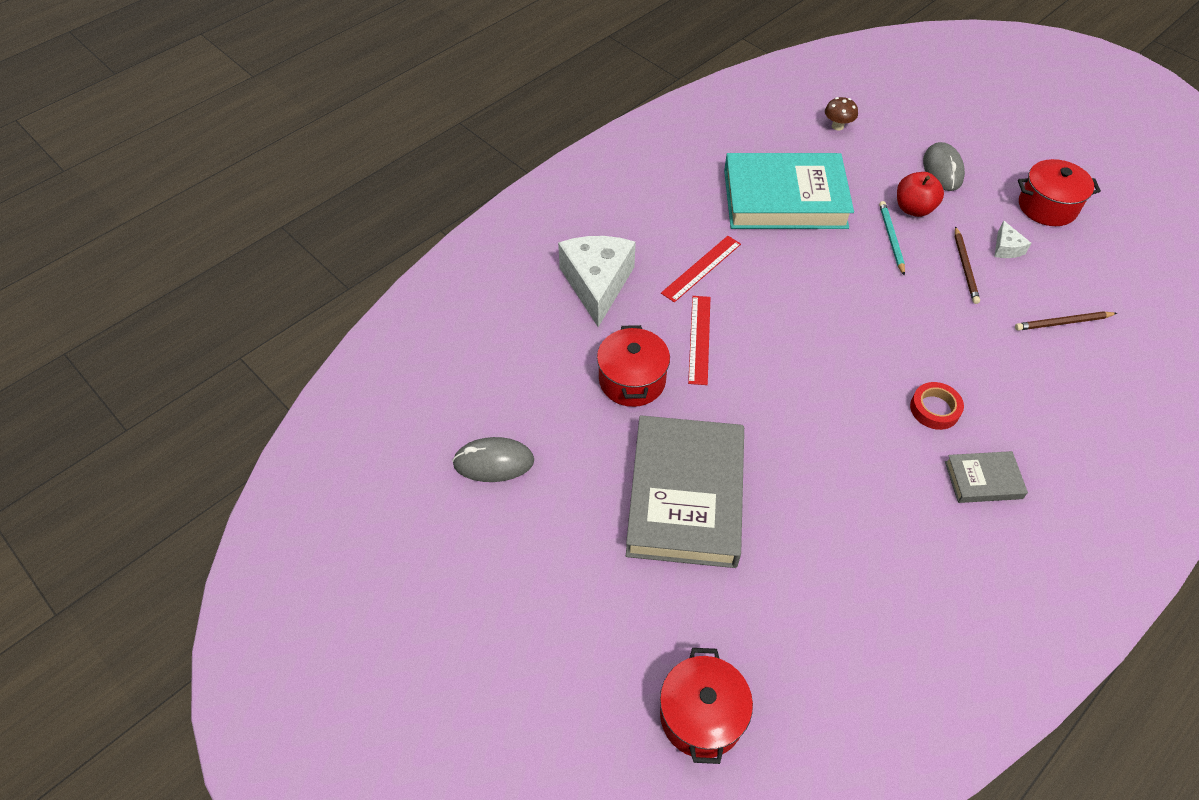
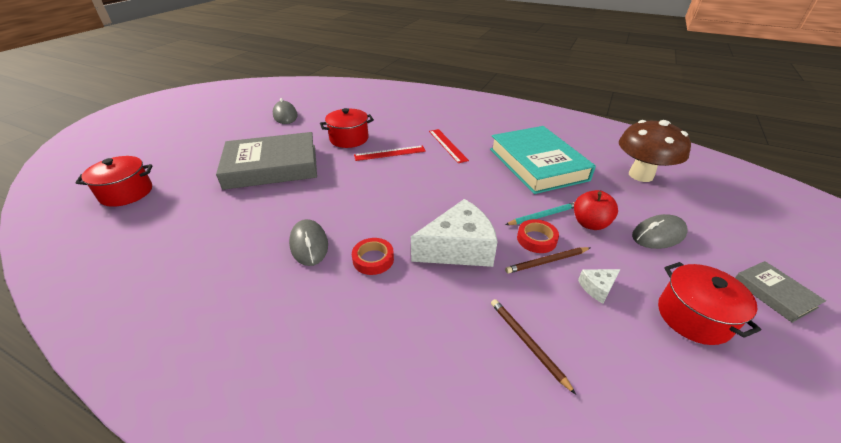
camera: 70 degrees right, 15 degrees down
(597, 284) = (412, 119): white cheese -> white cheese (458, 248)
(701, 268) = (447, 145): red ruler -> red ruler turned 45 degrees clockwise
(837, 126) = (640, 175): brown mushroom -> brown mushroom, size x2.27
(895, 468) = (309, 245): none -> grey mouse
(930, 260) = (536, 239): none -> red tape
(983, 480) = (307, 296): grey book -> grey book (774, 293)

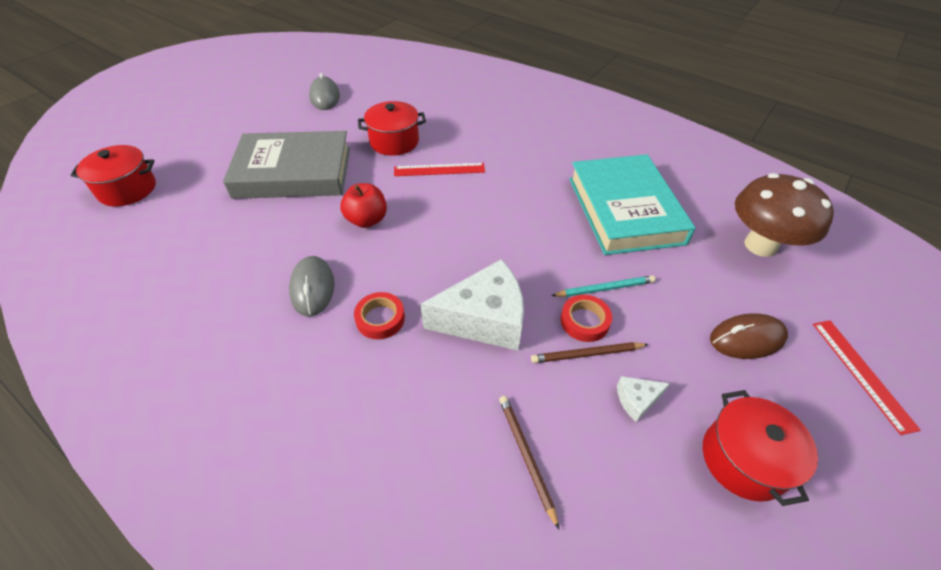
camera: 10 degrees right, 10 degrees up
(447, 145) = (515, 166): red ruler -> red ruler (861, 373)
(590, 223) = (662, 309): red apple -> red apple (367, 220)
(658, 235) = (747, 339): grey mouse -> brown mouse
(774, 293) = (867, 446): grey book -> none

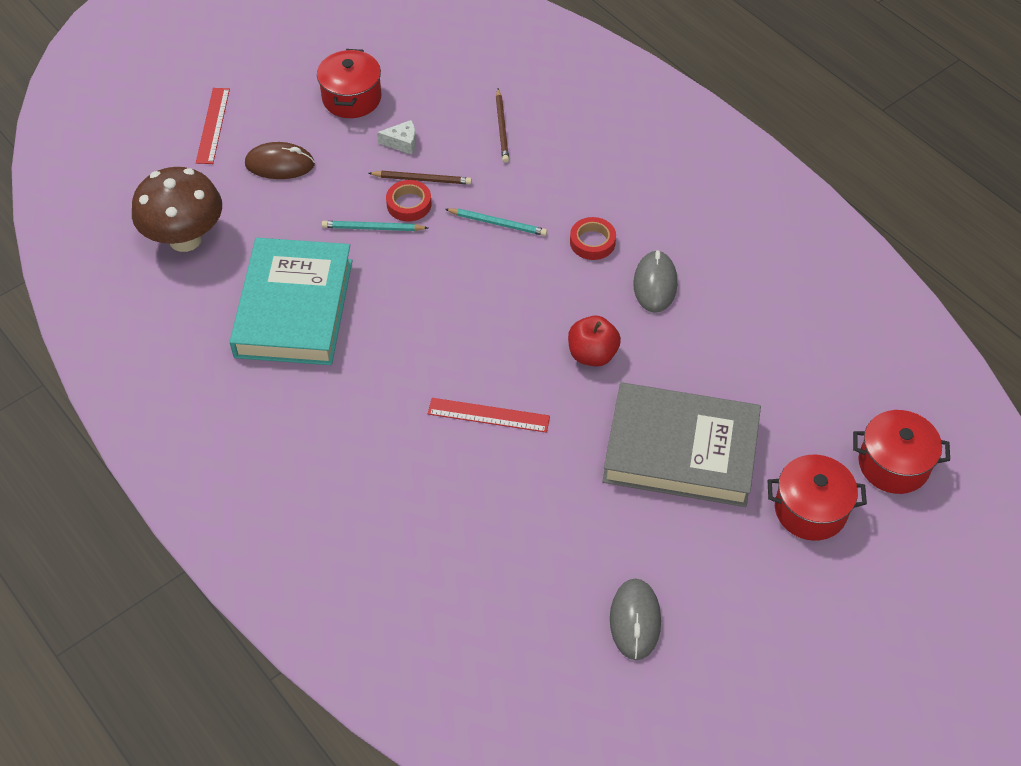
camera: 165 degrees left, 5 degrees up
(394, 142) = (538, 482): red pot -> red pot (810, 510)
(484, 319) = (498, 223): white cheese -> turquoise pencil

